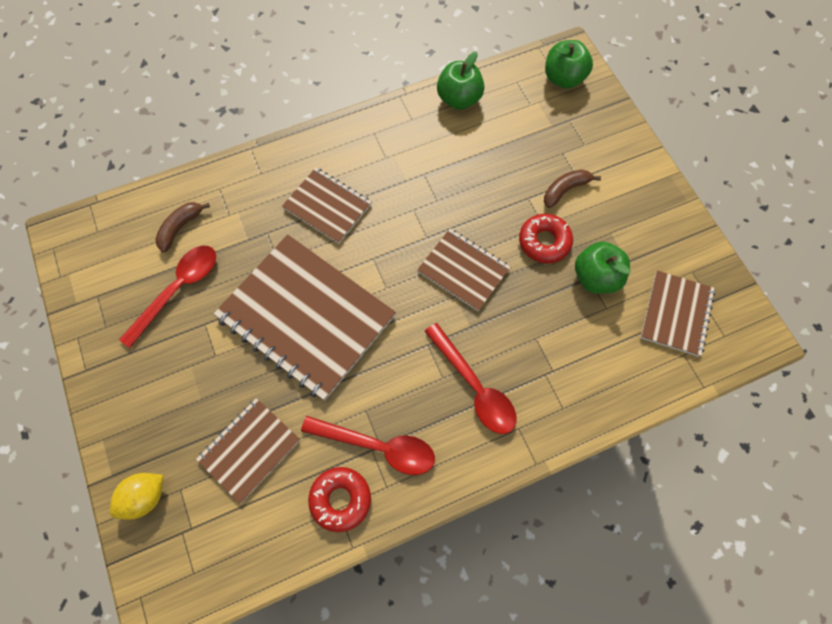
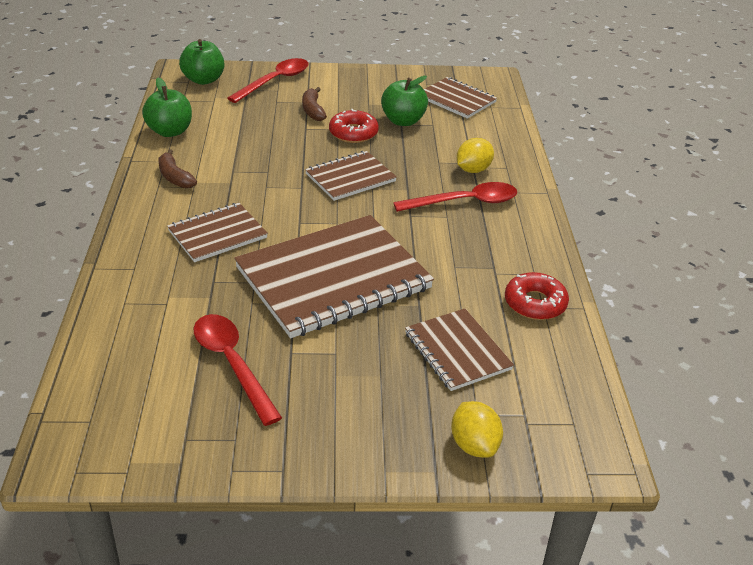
camera: 70 degrees left, 30 degrees down
(180, 227) = (150, 344): brown banana -> brown banana (175, 177)
(378, 446) = (494, 268): red spoon -> red spoon (275, 81)
(539, 376) = (473, 170): none -> yellow lemon

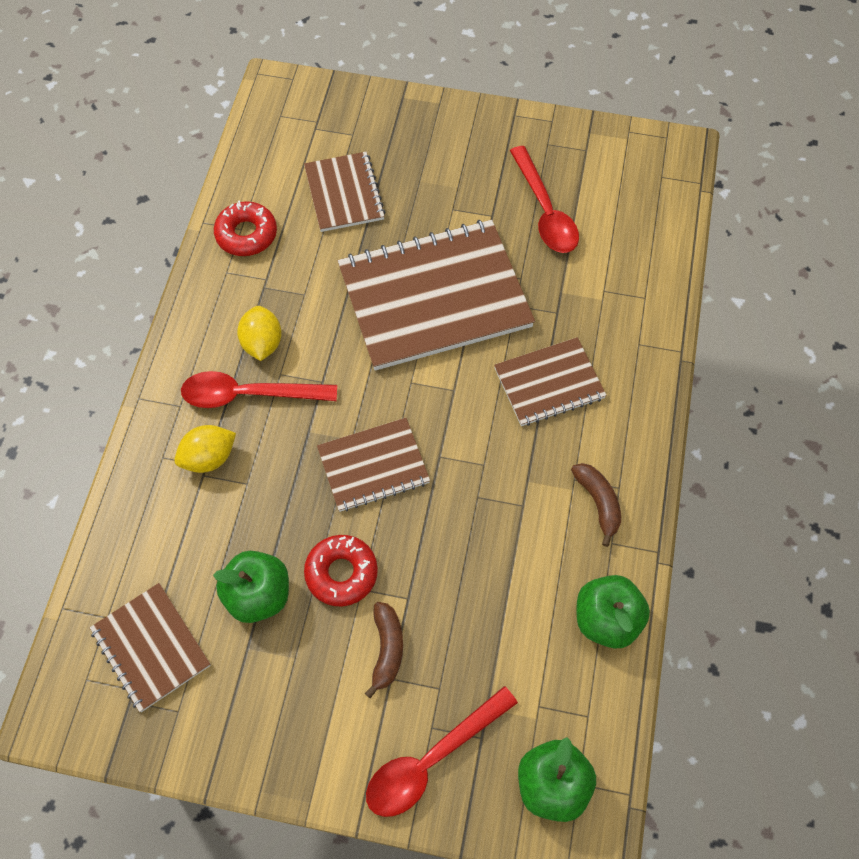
camera: 165 degrees left, 25 degrees up
(474, 445) = (366, 111): yellow lemon -> yellow lemon (262, 343)

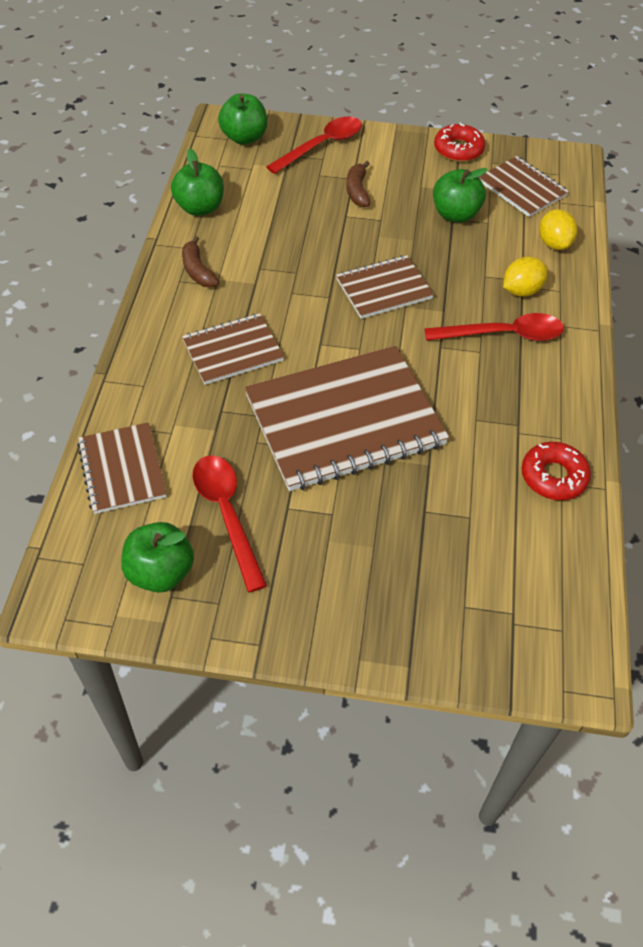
camera: 175 degrees right, 10 degrees down
(262, 343) = (504, 375): yellow lemon -> yellow lemon (554, 244)
(341, 573) = (397, 227): red donut -> red donut (458, 149)
(344, 193) = (458, 527): brown notebook -> brown notebook (122, 469)
(597, 167) = (160, 572): none -> green apple

